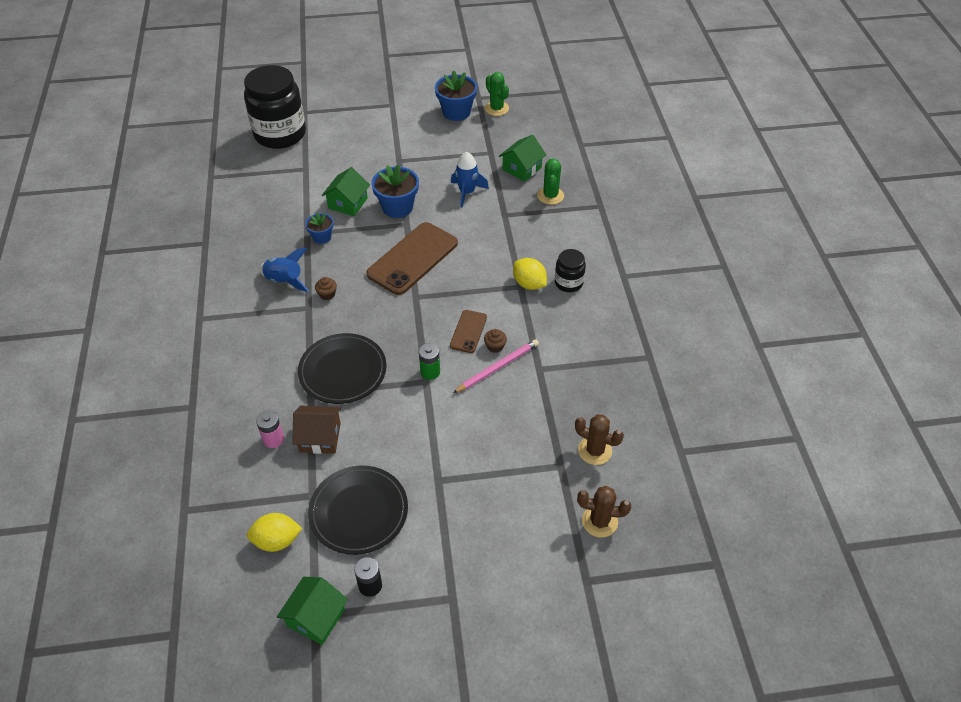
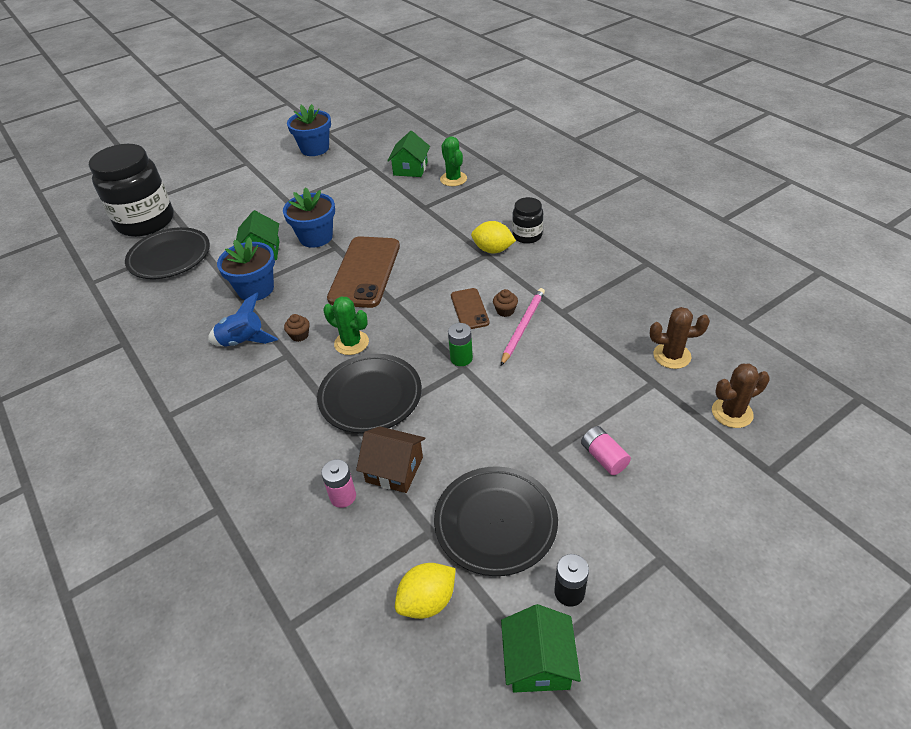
camera: 25 degrees left, 5 degrees down
(278, 178) = (170, 257): none -> black plate
(320, 437) = (394, 469): brown house -> brown house turned 45 degrees clockwise
(322, 237) = (256, 289): blue flower pot -> blue flower pot, size x1.72
(467, 192) = (375, 202): blue rocket -> none
(471, 505) = (603, 457): none -> pink battery
(496, 108) = (350, 135): green cactus -> green cactus (351, 343)

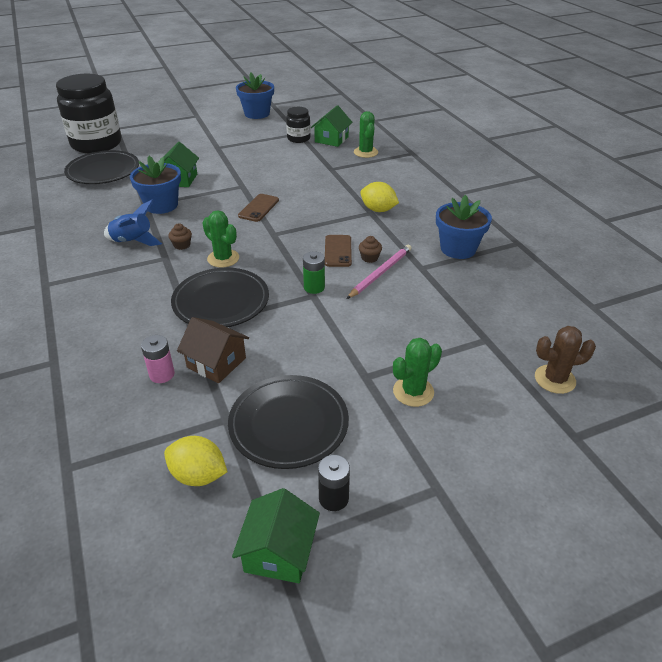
camera: 10 degrees right, 5 degrees down
(316, 237) = (229, 176): blue flower pot -> blue flower pot (458, 248)
(365, 272) = (259, 208): brown phone -> brown phone, size x0.51
(427, 601) = (198, 475): yellow lemon -> yellow lemon turned 45 degrees clockwise
(527, 235) = (414, 204): black jar -> black jar (298, 138)
(603, 457) = (413, 392): pink battery -> green cactus
(672, 356) = (512, 321): brown cactus -> none

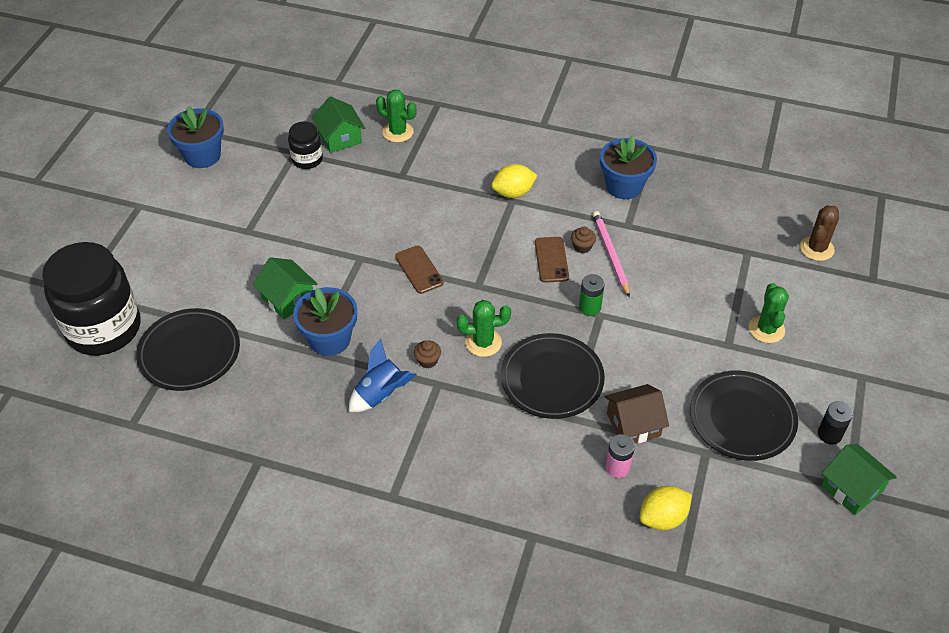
camera: 50 degrees left, 10 degrees up
(198, 475) = (751, 498): yellow lemon -> yellow lemon (662, 518)
(338, 251) = (551, 260): brown phone -> brown phone turned 45 degrees clockwise

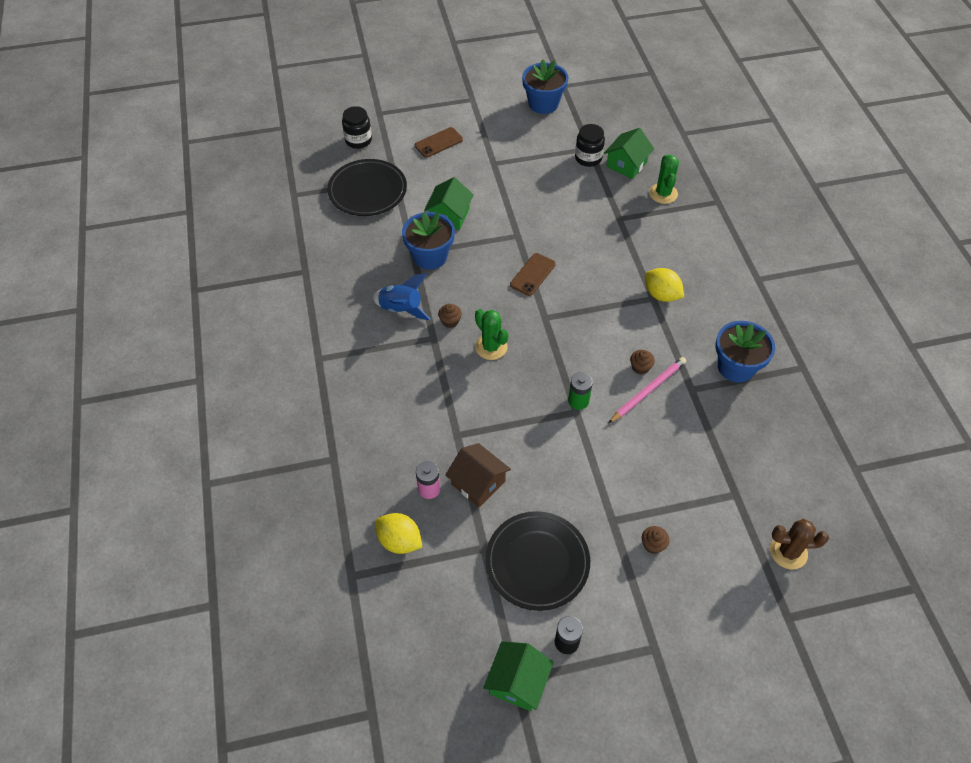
camera: 60 degrees right, 5 degrees up
(104, 328) = (358, 140): black jar -> black jar, size x0.47
(551, 260) = (609, 353): brown phone -> brown phone (438, 143)
(551, 379) = (486, 407): black plate -> none
(766, 329) = (653, 545): green cactus -> brown cupcake

